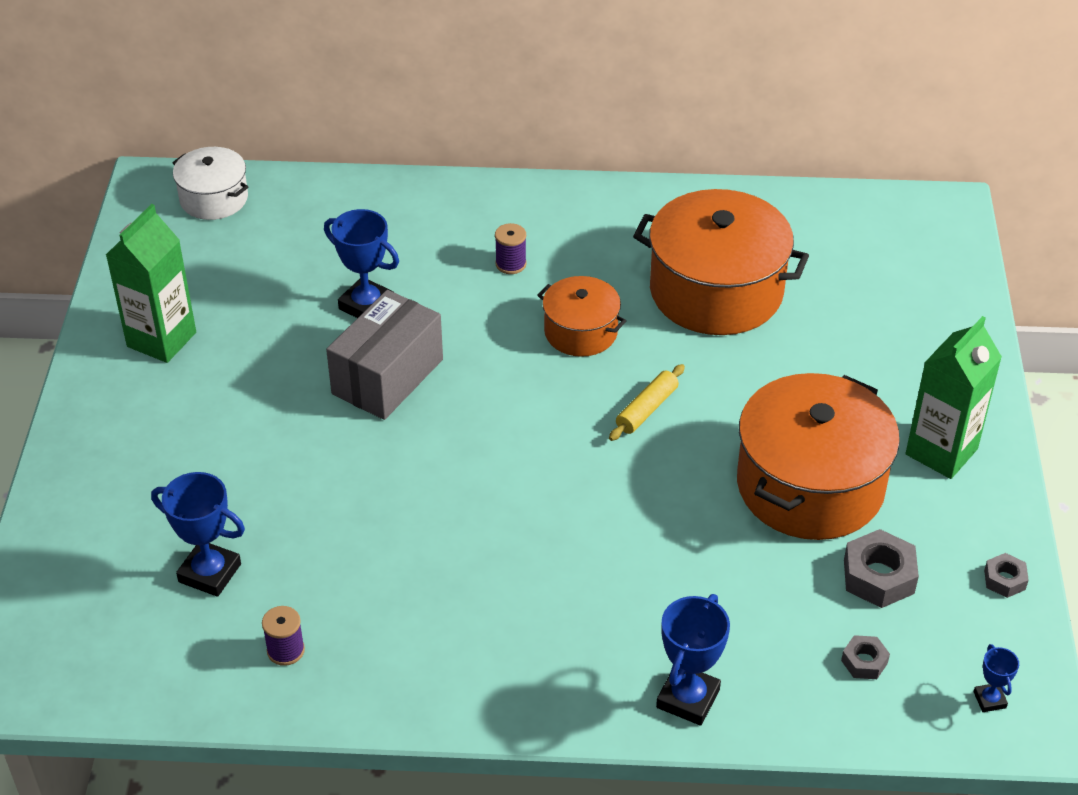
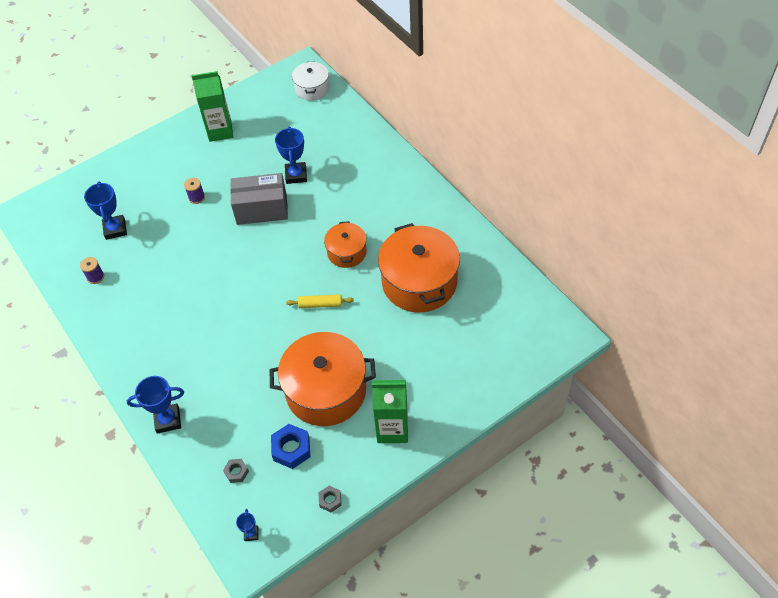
camera: 55 degrees right, 10 degrees up
(511, 264) = (366, 202): purple spool -> purple spool (196, 198)
(878, 576) = (291, 449): grey nut -> blue nut
(989, 700) = (251, 534): blue trophy -> blue trophy turned 45 degrees counterclockwise

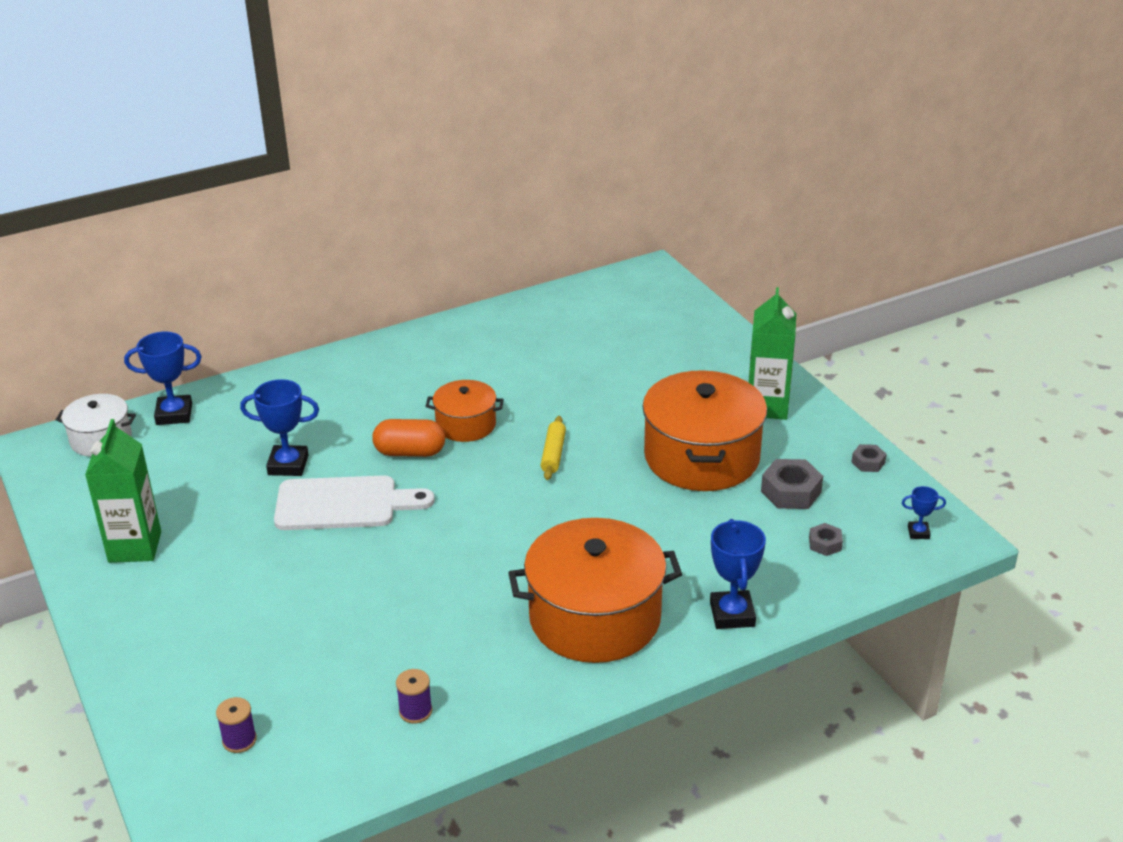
camera: 85 degrees left, 20 degrees down
(115, 229) = (309, 686): blue trophy -> blue trophy (174, 414)
(196, 198) = (282, 578): purple spool -> purple spool (239, 740)
(261, 209) = (344, 504): grey box -> white cutting board
(291, 449) = (791, 492): blue nut -> grey nut
(314, 229) = (410, 452): none -> orange capsule
(419, 282) = (540, 367): orange pot -> orange pot (595, 617)

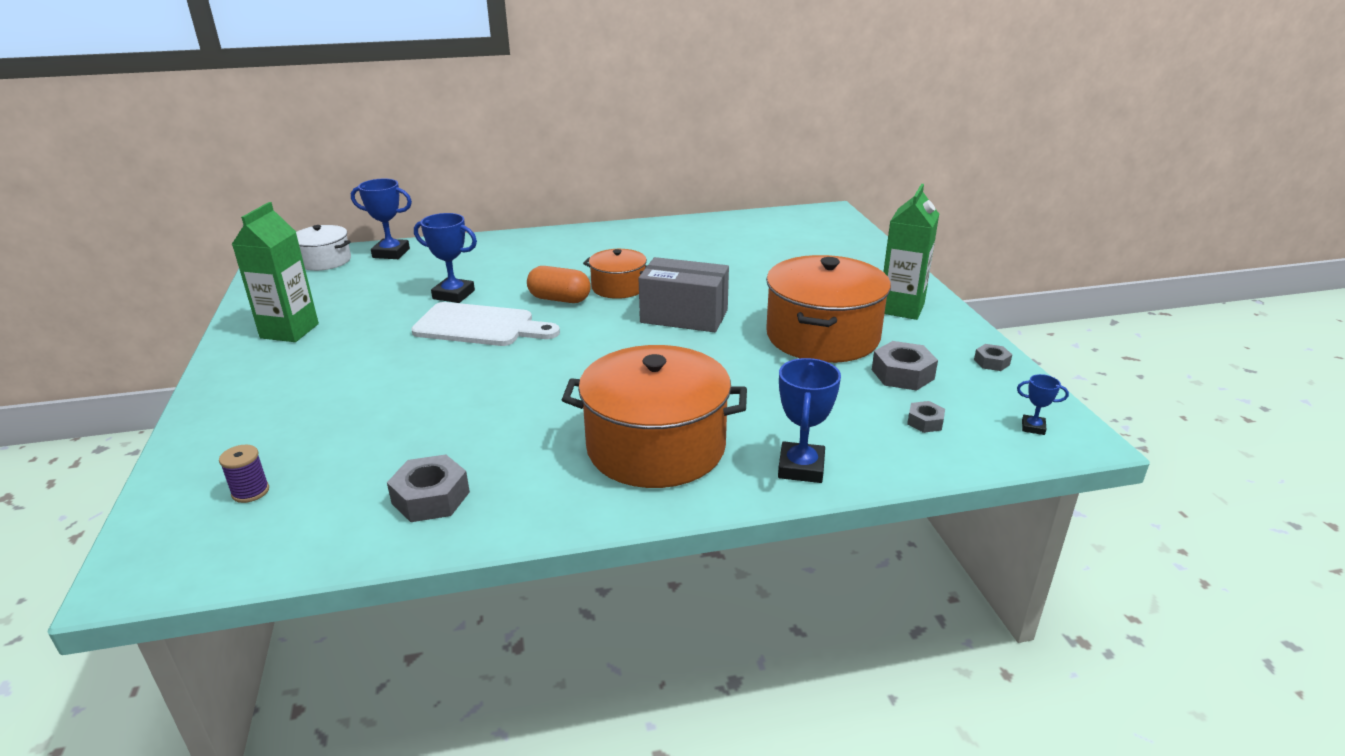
camera: 15 degrees right, 5 degrees down
(415, 711) = (430, 498): purple spool -> grey nut
(553, 454) = (684, 316): yellow rolling pin -> grey box

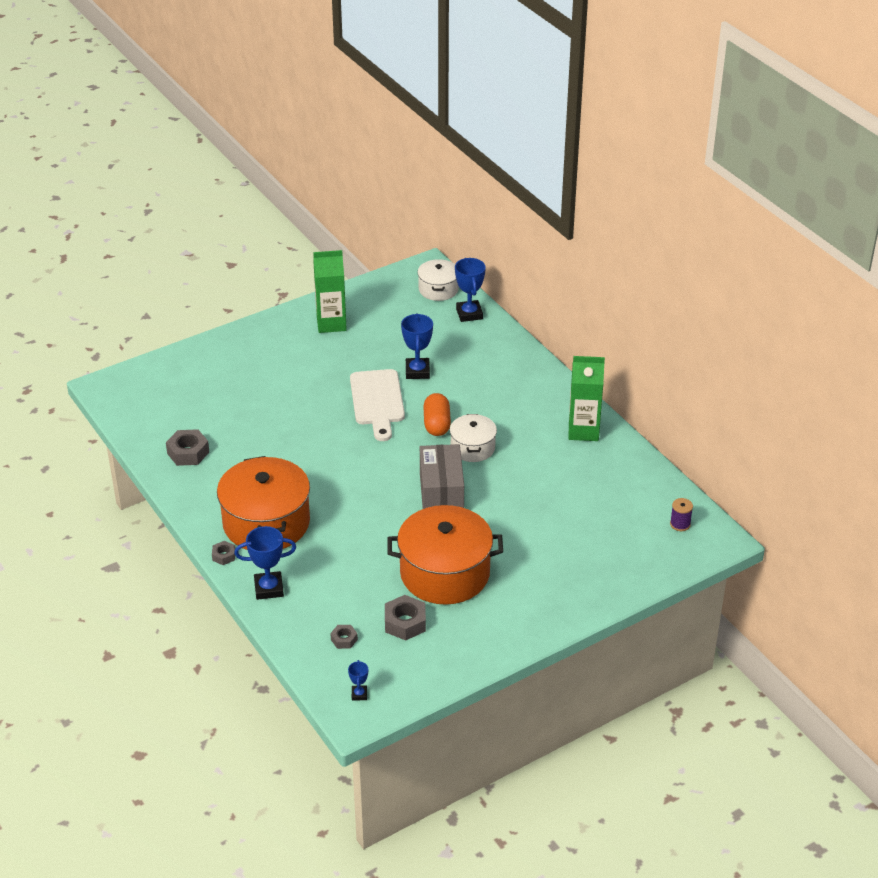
camera: 70 degrees right, 10 degrees up
(250, 492) = (170, 390): purple spool -> purple spool (680, 524)
(618, 287) = (472, 448): orange pot -> white pot
(901, 308) = (517, 612): green carton -> green carton (583, 431)
(991, 362) = (446, 670): grey nut -> grey nut (224, 556)

